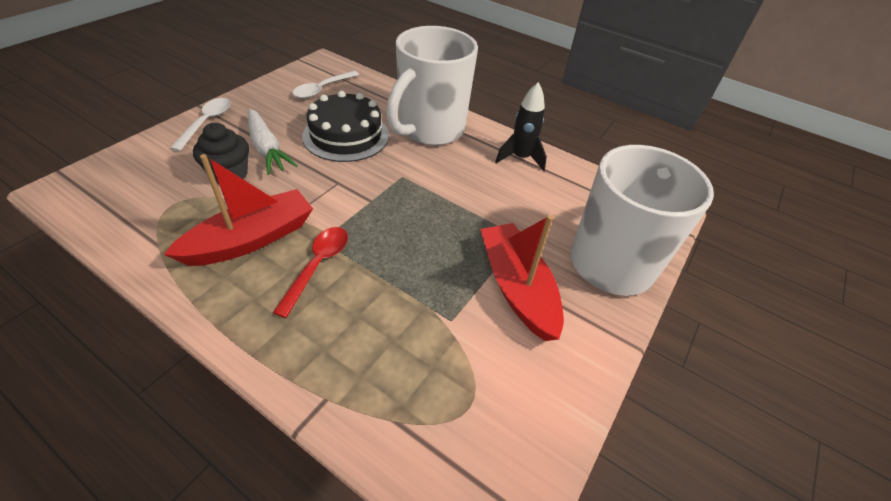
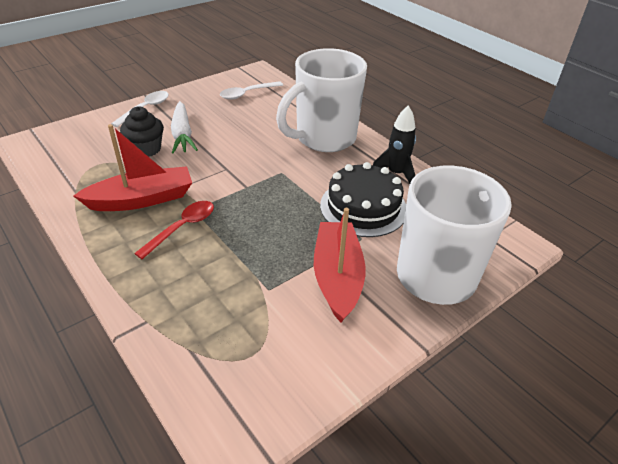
camera: 20 degrees right, 5 degrees down
(346, 135) = (250, 133): black cake -> black cake (363, 207)

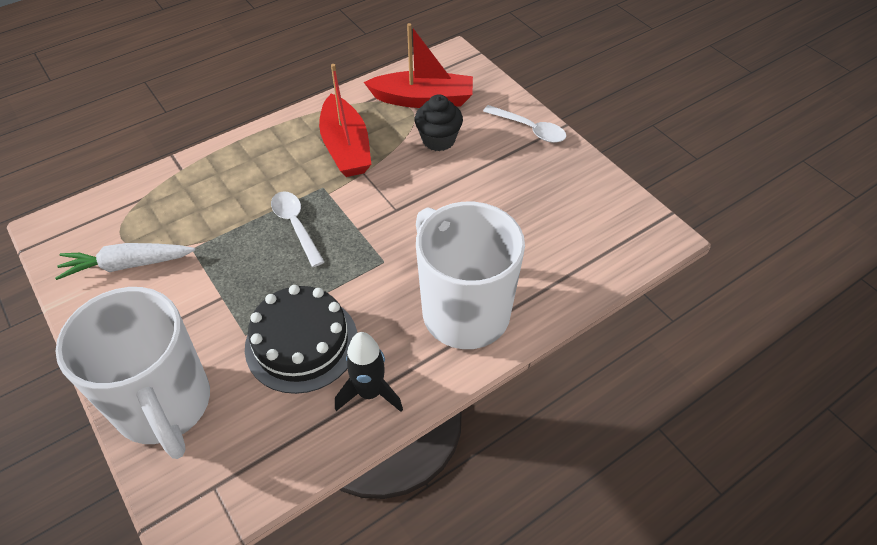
camera: 95 degrees right, 10 degrees up
(182, 134) = (470, 166): white carrot -> white carrot (127, 265)
(182, 228) = (295, 180): red spoon -> none
(247, 94) = (584, 225): white spoon -> white spoon (296, 226)
(337, 277) = (191, 305): red boat -> red boat (423, 99)

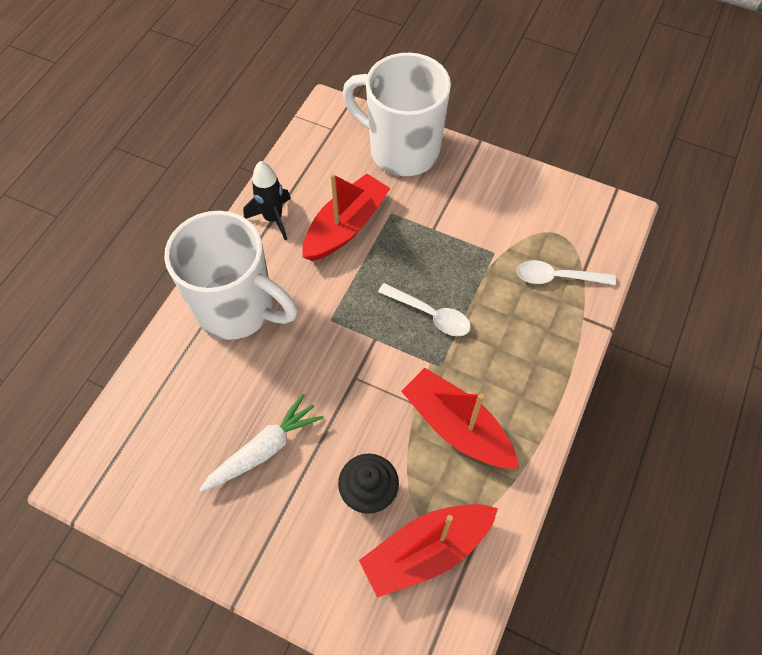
camera: 150 degrees right, 10 degrees up
(127, 265) = (527, 217): white carrot -> white carrot (264, 449)
(301, 343) = (346, 226): black cake -> red boat
(529, 129) = (275, 569): white spoon -> white spoon (557, 277)

